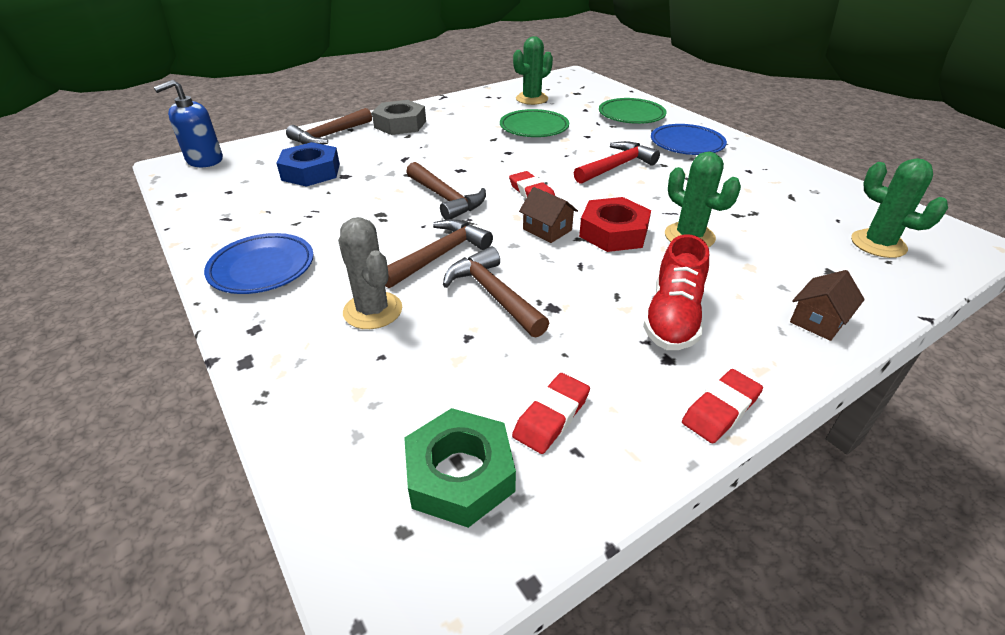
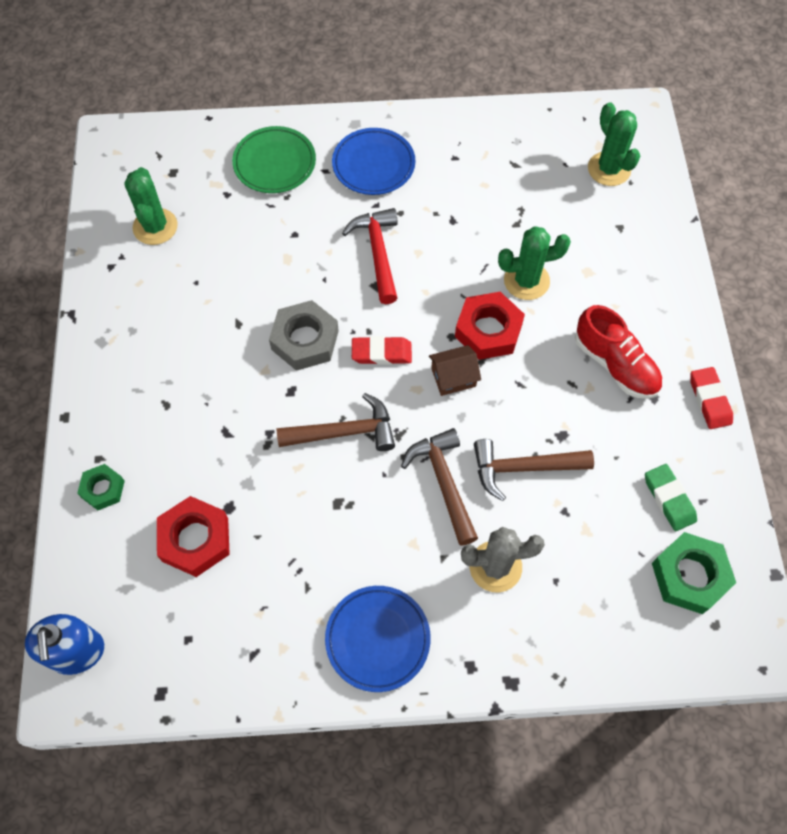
camera: 60 degrees left, 25 degrees up
(311, 172) = (195, 539): blue nut -> red nut
(329, 136) = (103, 489): brown hammer -> green nut
(400, 124) = (126, 399): grey nut -> grey nut (305, 340)
(534, 128) = (239, 270): green plate -> none
(551, 416) = (669, 499): red eraser -> green eraser
(818, 320) = (665, 281): brown house -> none
(878, 244) = (609, 169): green cactus -> green cactus turned 75 degrees clockwise

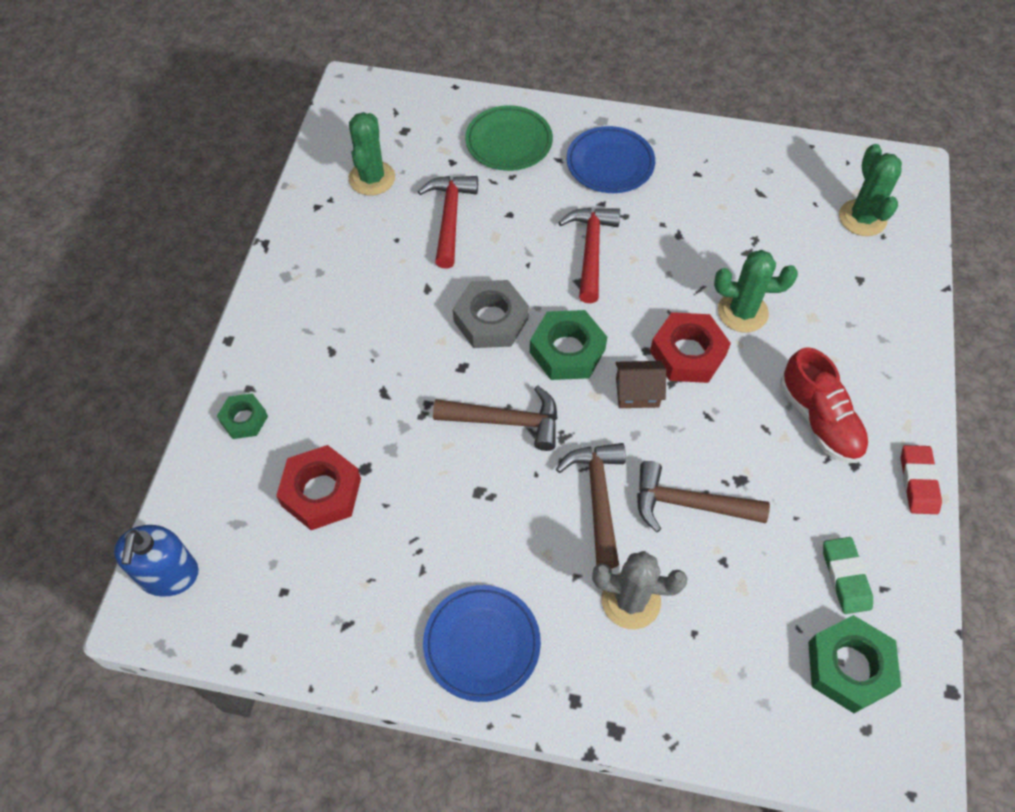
camera: 15 degrees right, 5 degrees down
(239, 249) = (449, 217): none -> red hammer
(381, 353) = (567, 350): red eraser -> green nut

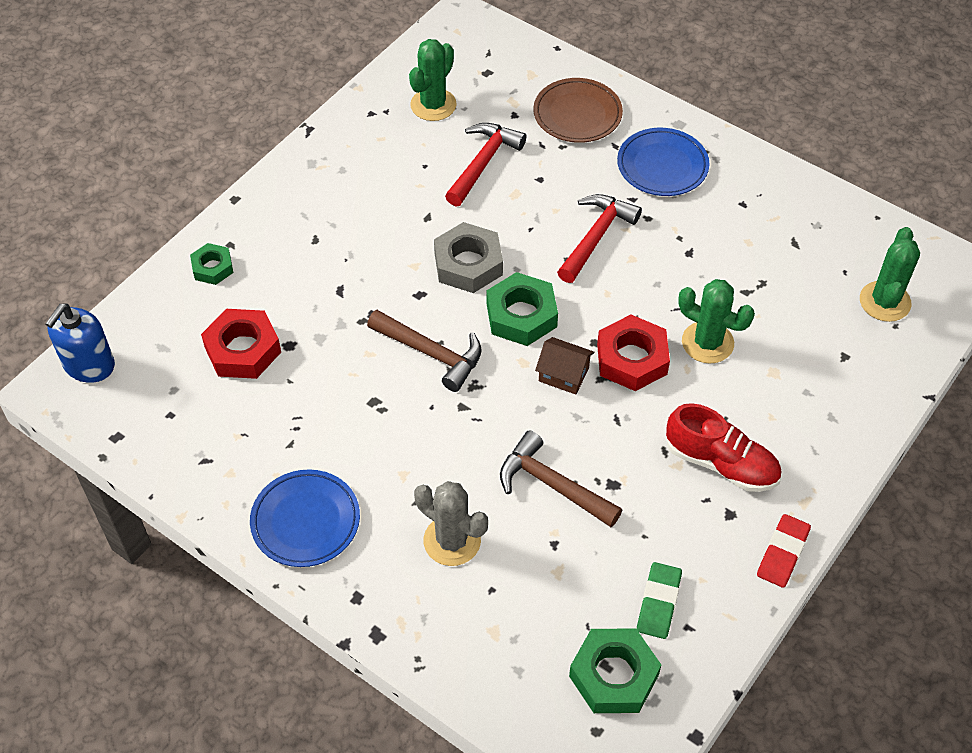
camera: 25 degrees right, 5 degrees down
(509, 142) = (577, 115): green plate -> brown plate
(597, 497) = (474, 447): brown hammer -> none
(819, 420) = (721, 463): red shoe -> red shoe turned 60 degrees counterclockwise

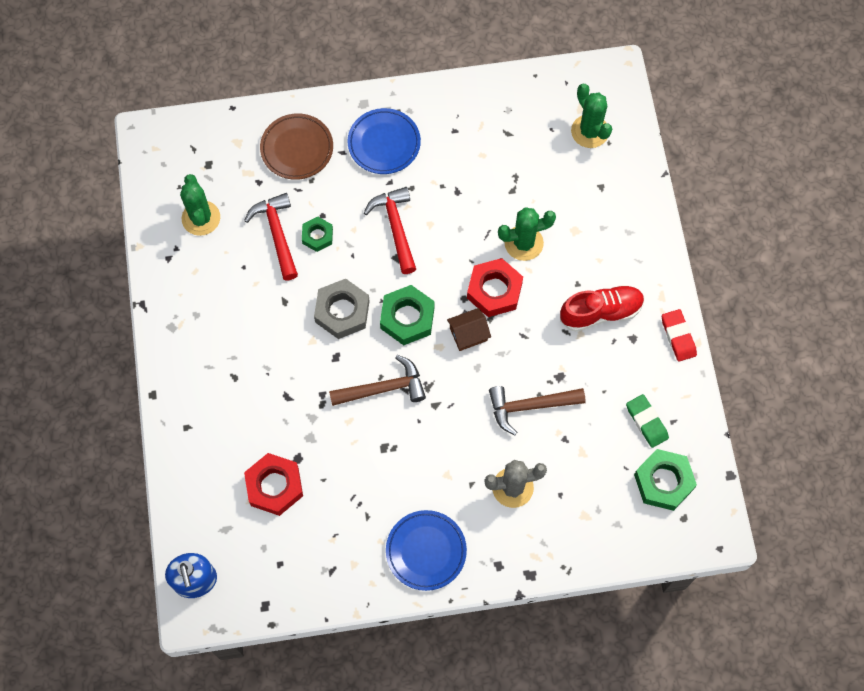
camera: 45 degrees left, 15 degrees up
(212, 268) = (194, 452): green nut -> green nut (317, 236)

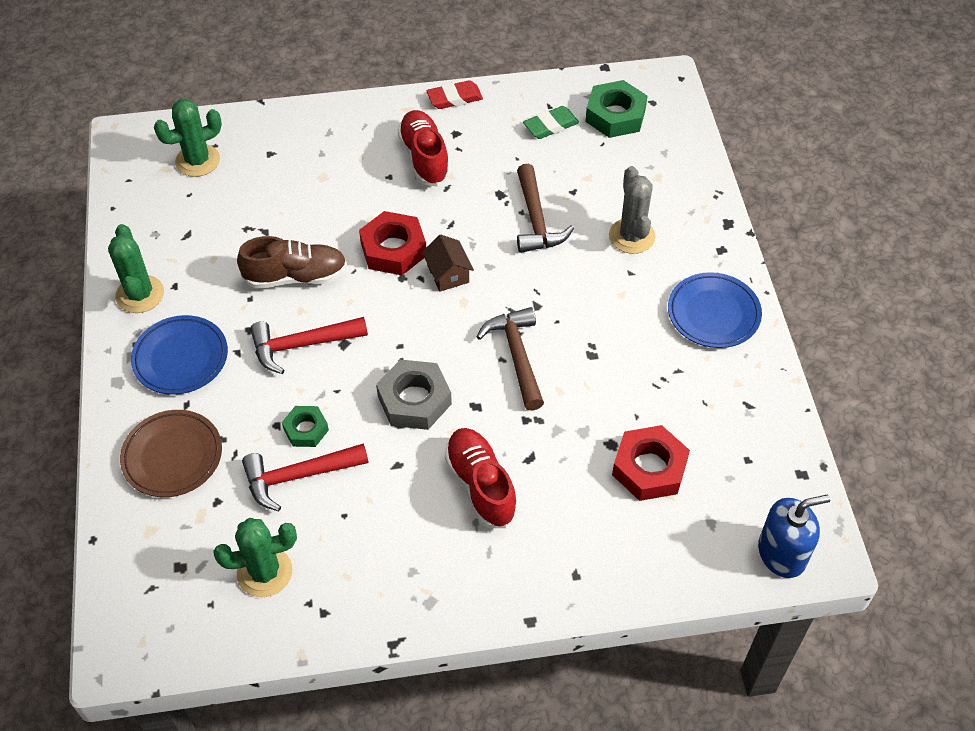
camera: 90 degrees left, 15 degrees down
(264, 361) = (480, 485): none -> red shoe
(407, 318) = (425, 333): green nut -> none
(464, 217) = (296, 276): none -> brown shoe
(523, 243) = (334, 222): green cactus -> green cactus (140, 294)

